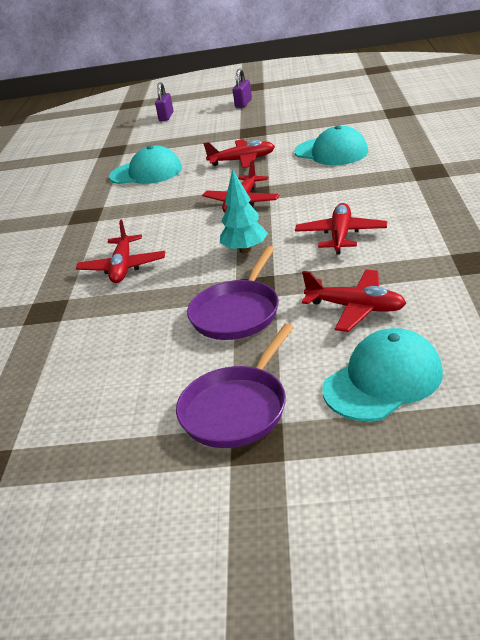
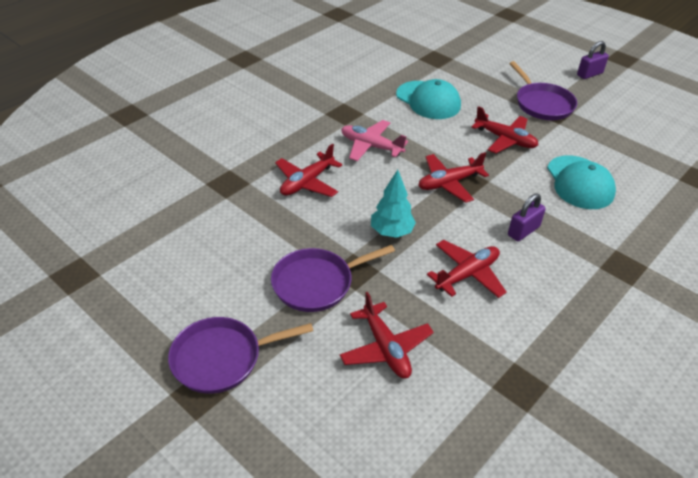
camera: 35 degrees right, 10 degrees up
(143, 219) = (371, 146): none -> pink plane
(166, 116) = (515, 47): purple padlock -> purple padlock (523, 231)
(237, 131) = (542, 104): none -> purple pan
(383, 380) = (319, 422): turquoise cap -> none

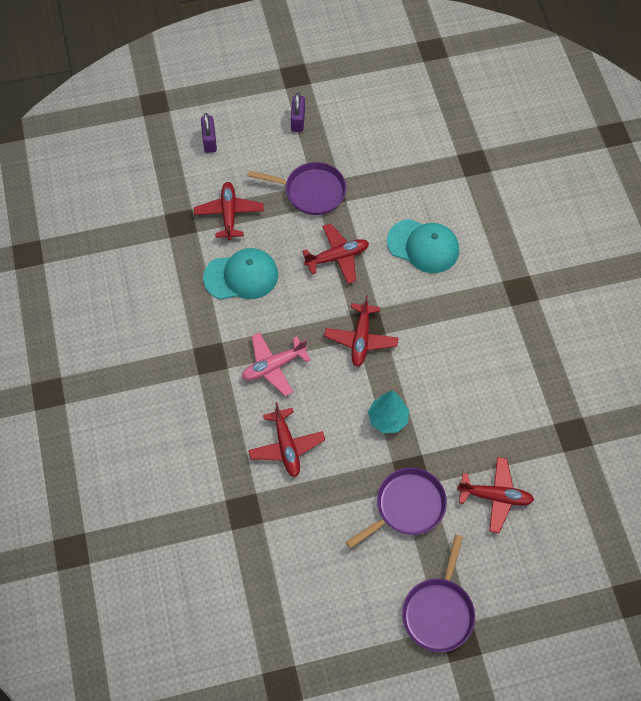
camera: 55 degrees left, 20 degrees up
(316, 283) = (407, 506): purple pan -> purple pan turned 135 degrees counterclockwise
(467, 274) = (463, 397): red plane -> red plane (229, 214)
(523, 231) = (446, 326): purple padlock -> purple padlock (209, 141)

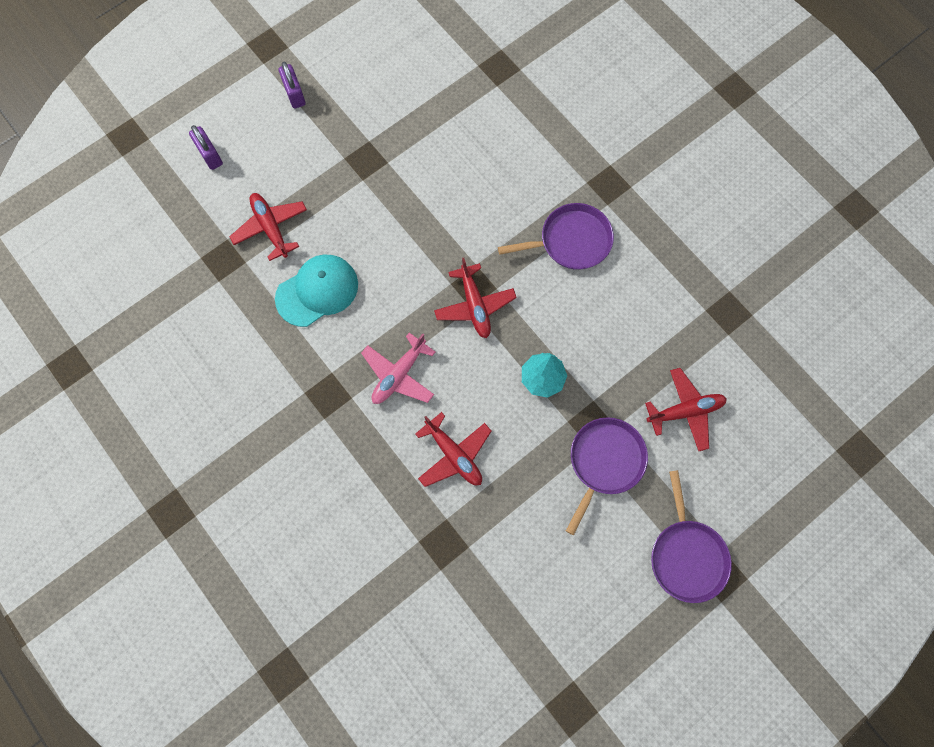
camera: 25 degrees left, 10 degrees up
(311, 191) = (347, 167): purple pan -> purple pan (571, 241)
(337, 257) = (408, 227): red plane -> none
(423, 246) = (490, 178): turquoise cap -> none

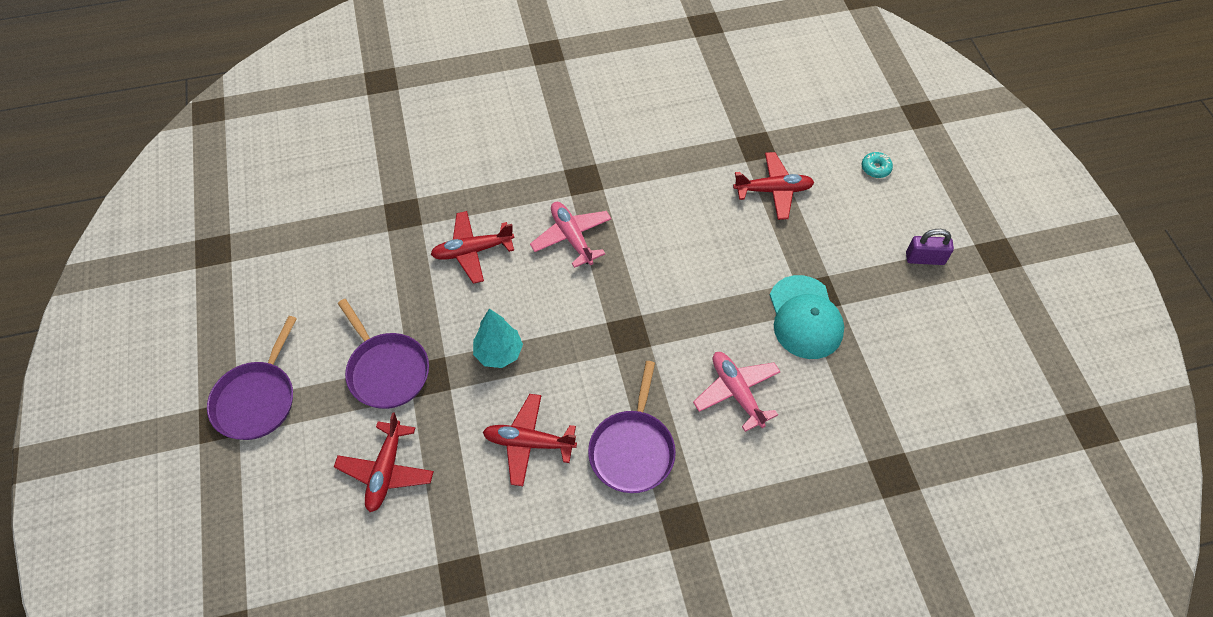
camera: 115 degrees right, 15 degrees down
(210, 155) = (875, 168): purple padlock -> turquoise donut
(317, 291) = (689, 204): turquoise cap -> turquoise cap (805, 317)
(474, 305) = (607, 326): red plane -> red plane (529, 443)
(486, 187) = (736, 392): none -> pink plane
(687, 556) = (257, 399): purple pan -> purple pan turned 90 degrees counterclockwise

